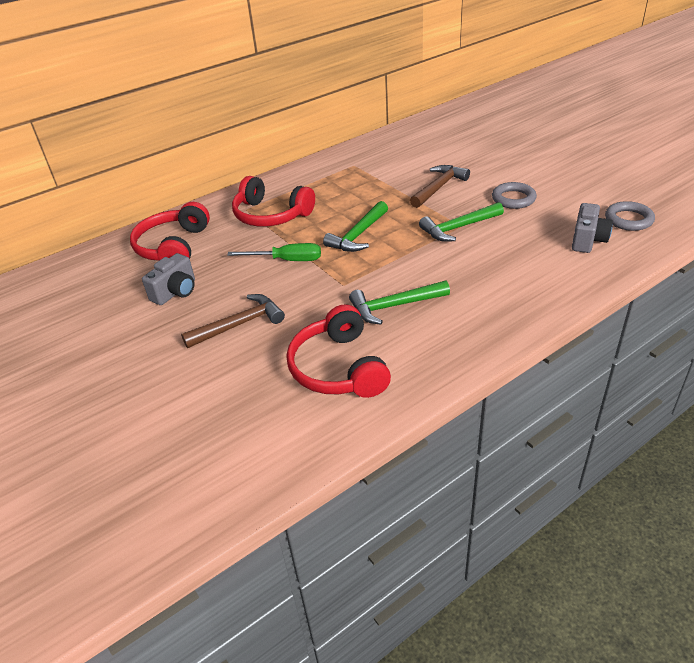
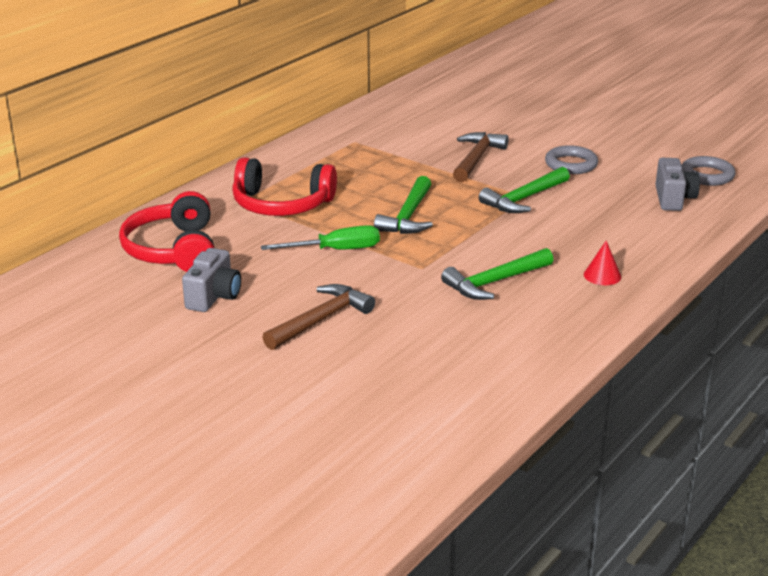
camera: 20 degrees left, 10 degrees down
(339, 368) = (467, 346): red headphones -> none
(489, 311) = (602, 275): none -> red cone

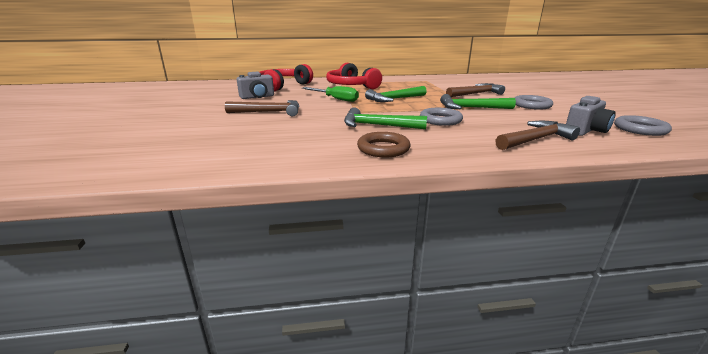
camera: 45 degrees right, 5 degrees down
(534, 240) = (440, 120): none -> grey ring
(566, 316) = (383, 149): none -> brown ring
(602, 275) = (451, 142): red cone -> none
(656, 235) = (535, 139): none -> brown hammer

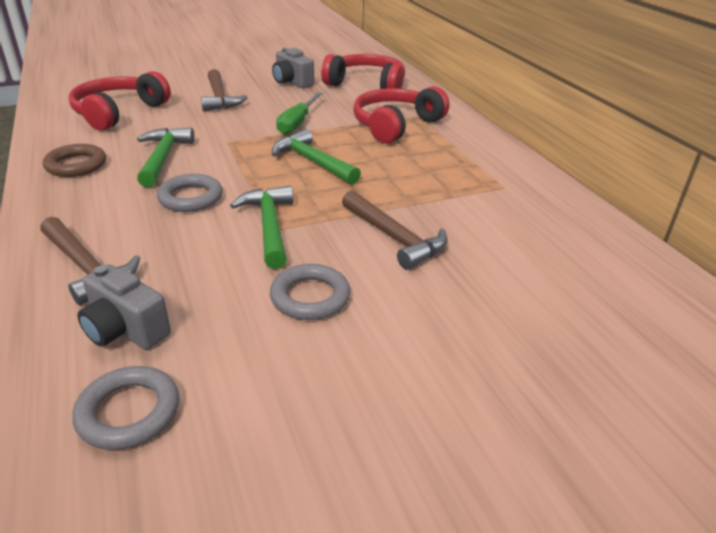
camera: 75 degrees right, 10 degrees up
(269, 139) = (119, 112): none -> red headphones

